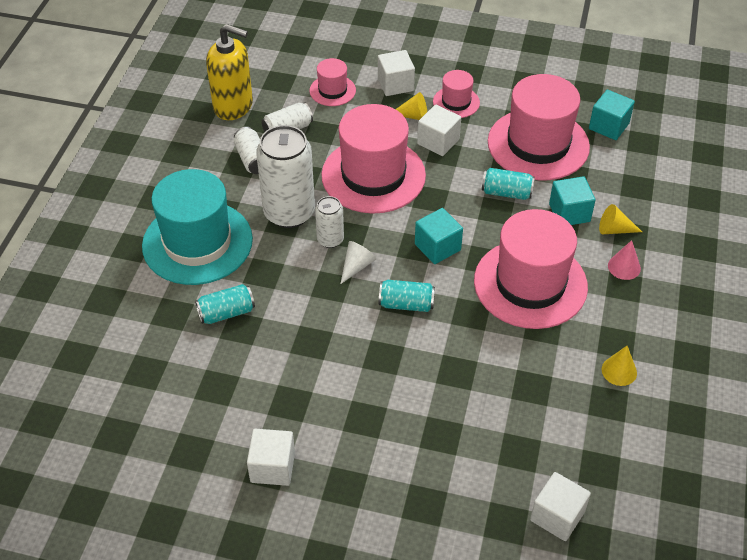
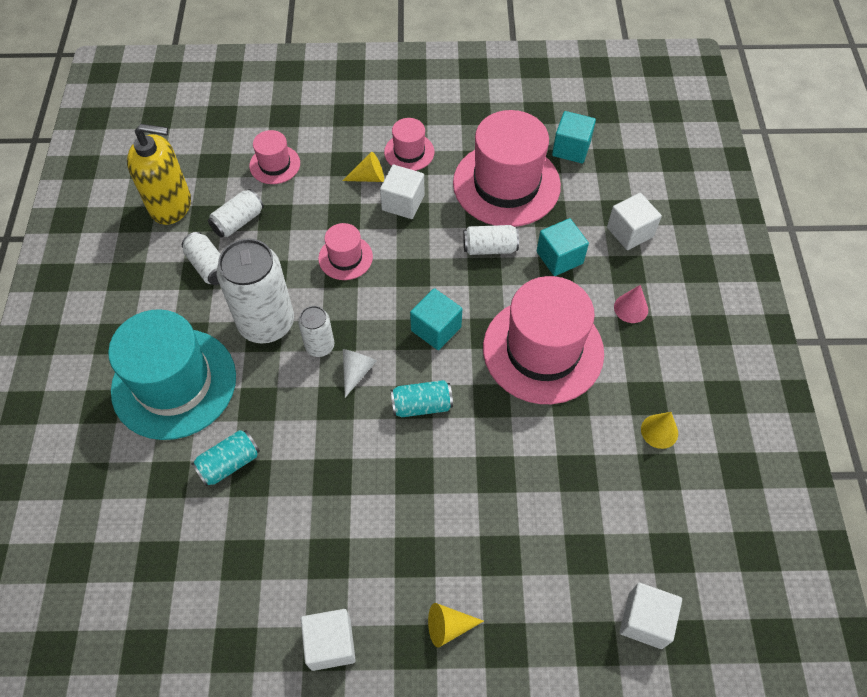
camera: 15 degrees left, 10 degrees up
(373, 175) = (345, 257): pink hat -> pink hat, size x0.48
(395, 84) = (340, 144): white cube -> white cube (630, 232)
(506, 193) = (490, 248): turquoise can -> white can
(614, 229) = (610, 267): yellow cone -> yellow cone (448, 626)

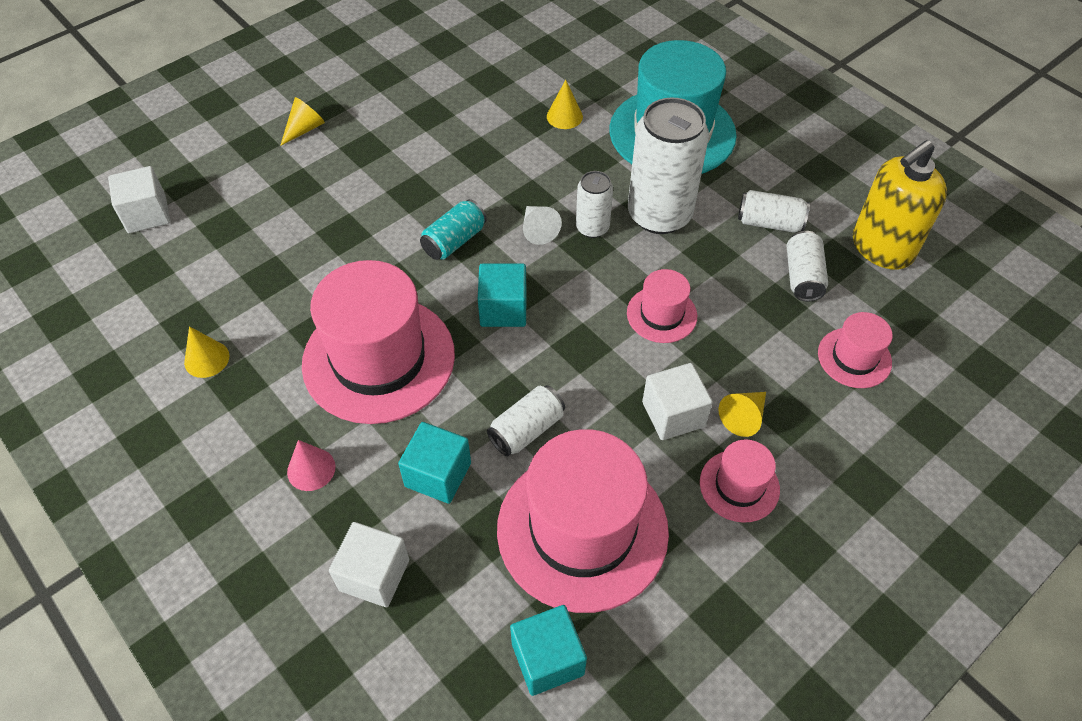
camera: 140 degrees right, 5 degrees down
(229, 463) = (564, 116): turquoise can -> yellow cone
(330, 644) = (382, 78): white cube -> none

